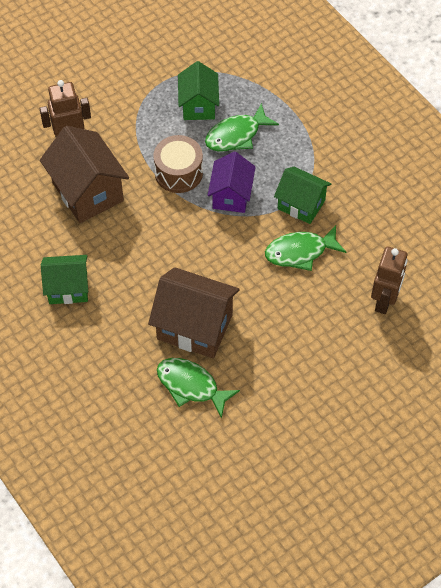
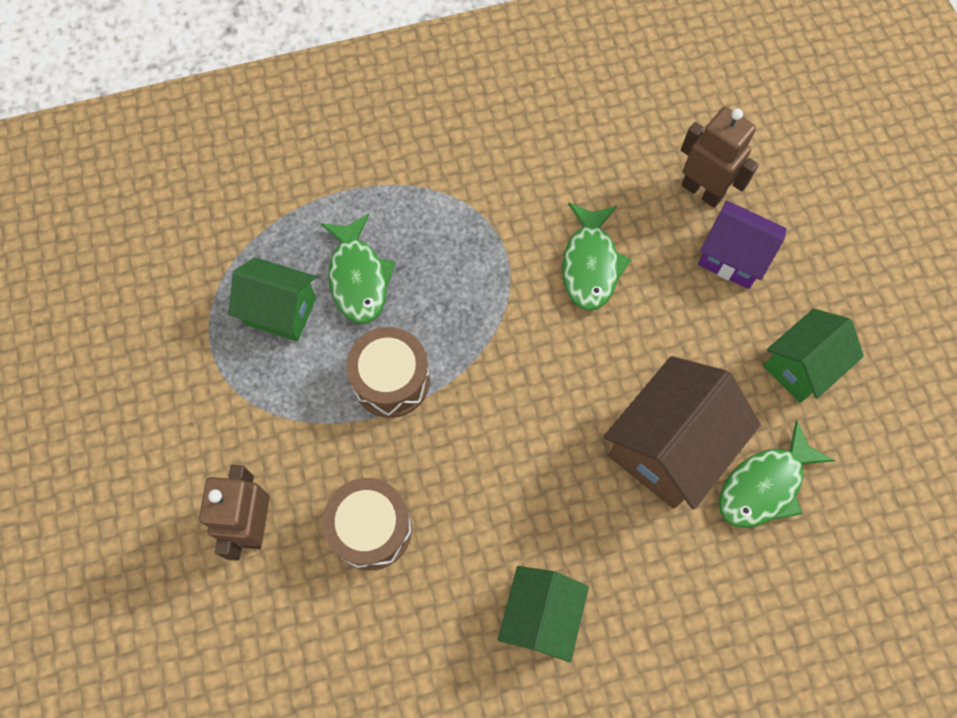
camera: 70 degrees left, 10 degrees up
(87, 192) = (371, 529): brown house -> brown drum
(231, 195) = (461, 321): purple house -> purple house (732, 257)
(301, 205) = (513, 236): green house -> green house (801, 366)

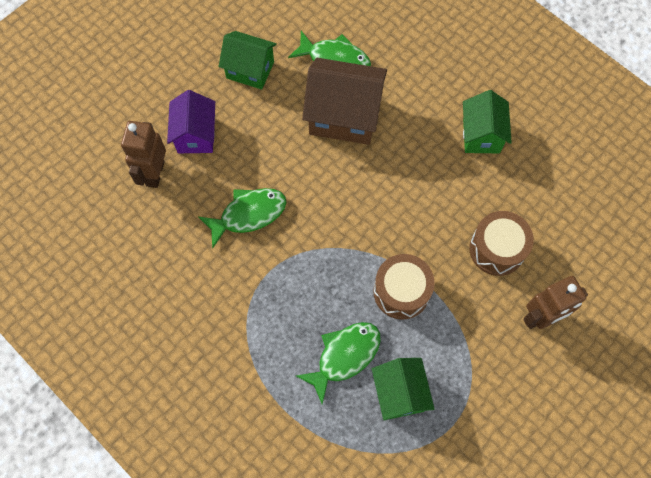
camera: 120 degrees left, 0 degrees up
(540, 616) = (481, 135): green house -> green house turned 75 degrees counterclockwise

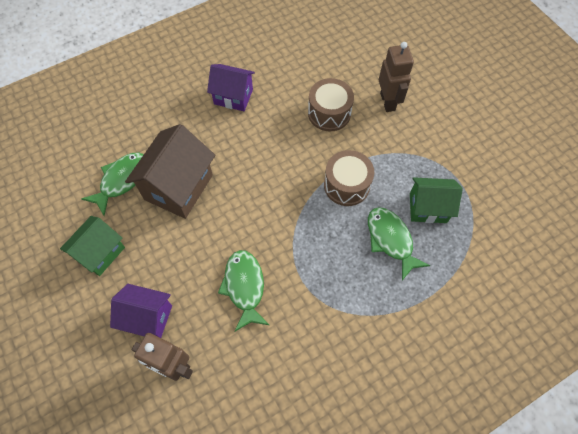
camera: 75 degrees left, 5 degrees down
(481, 135) = (233, 97): green house -> purple house

